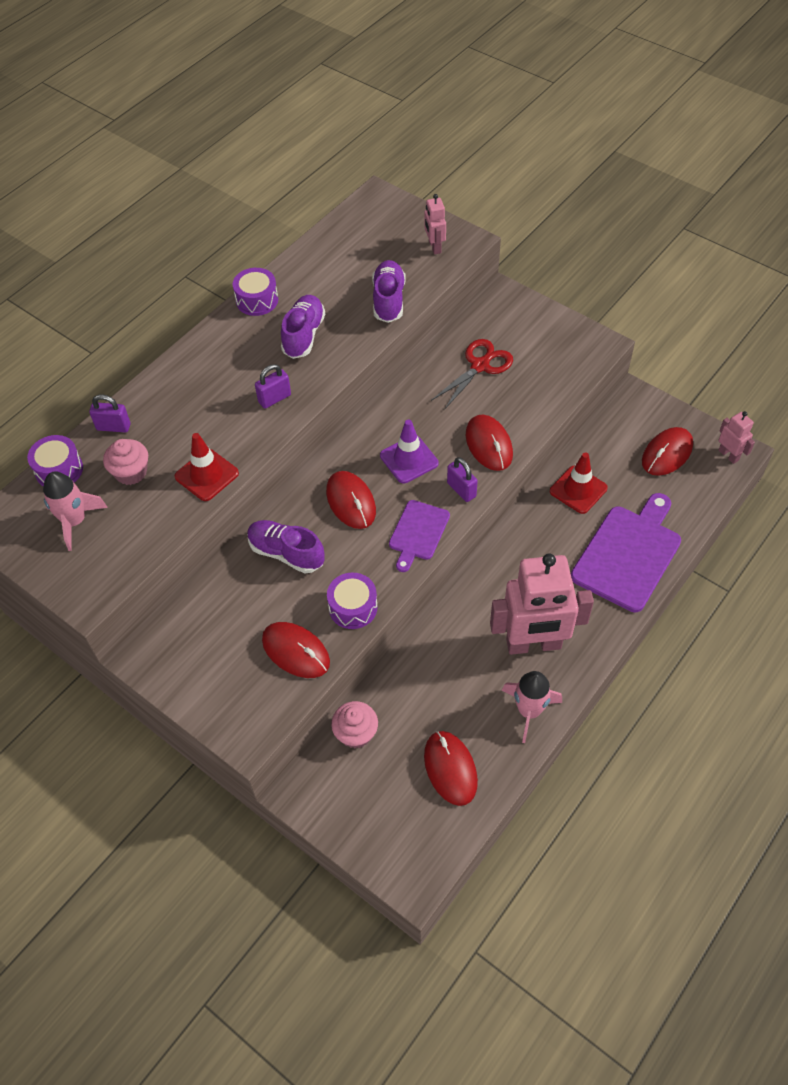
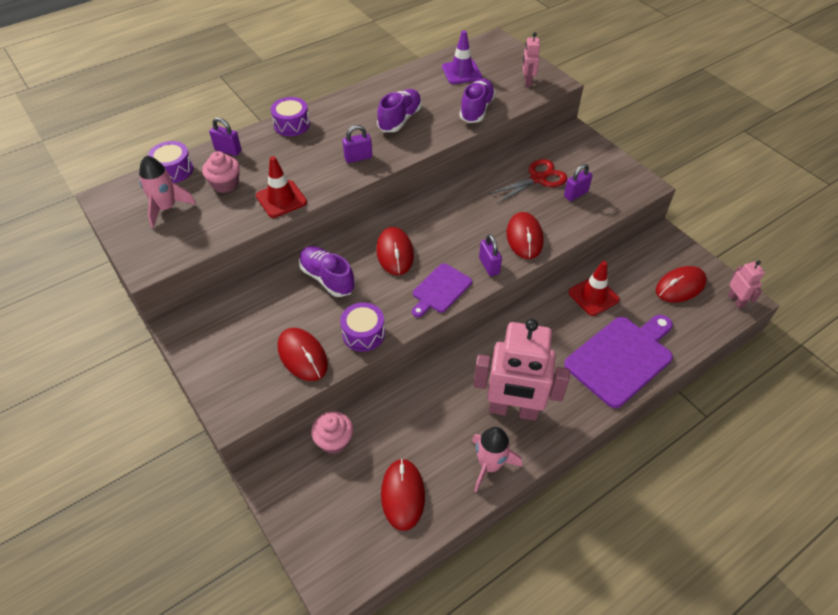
camera: 15 degrees right, 5 degrees down
(257, 300) = (374, 89): purple drum -> purple drum (292, 125)
(409, 459) = (454, 233): purple traffic cone -> purple traffic cone (461, 72)
(528, 375) = (575, 194): none -> purple padlock

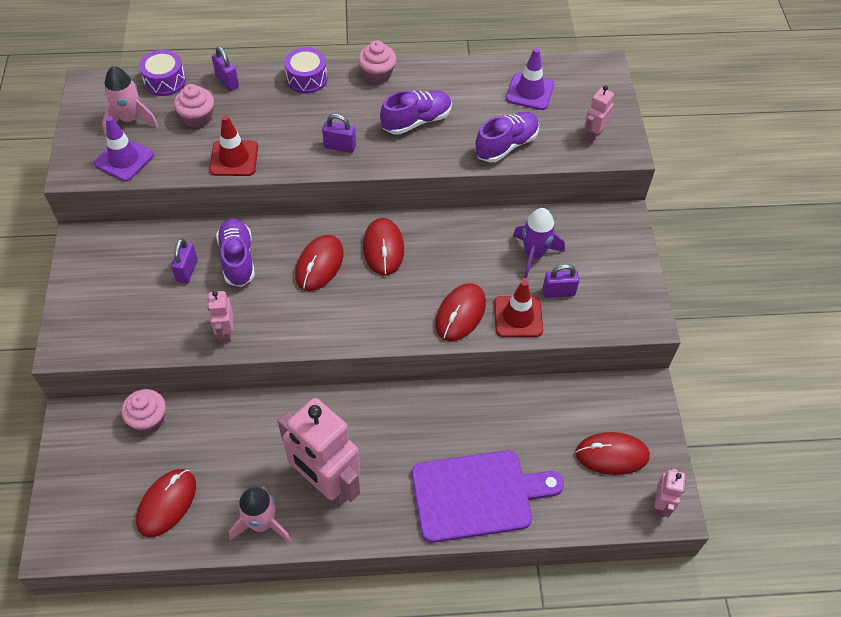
camera: 30 degrees right, 5 degrees up
(186, 238) = (124, 159): none -> purple traffic cone
(302, 356) = (158, 325): red mouse -> red mouse (383, 248)
(343, 102) = (377, 74): none -> pink cupcake
(363, 334) = (226, 332): purple drum -> pink robot
(440, 290) = (330, 326): purple cutting board -> none
(489, 266) = (398, 326): purple padlock -> purple padlock (187, 270)
(538, 178) = (534, 254): red scissors -> purple rocket
(593, 296) = (507, 414): red traffic cone -> red traffic cone (518, 316)

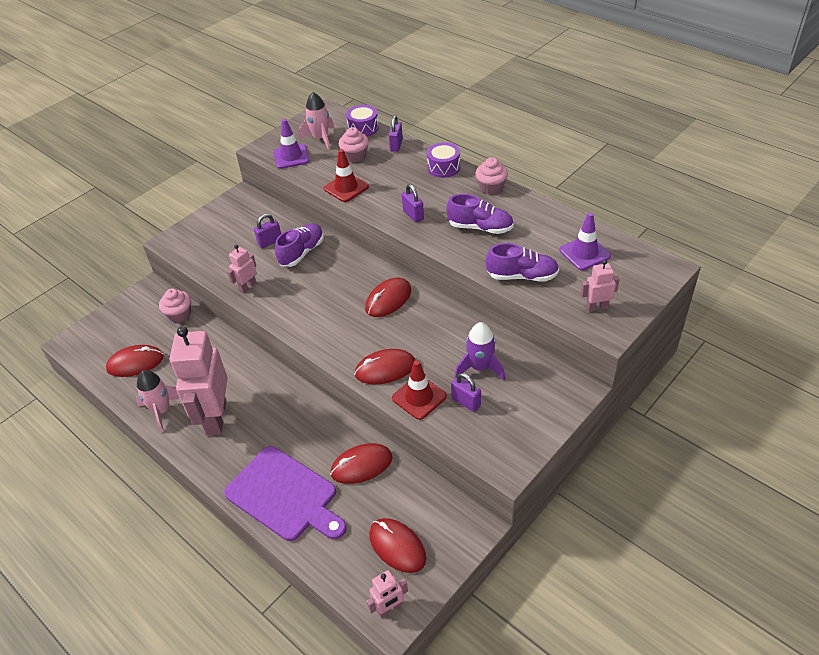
camera: 50 degrees right, 10 degrees down
(319, 264) = (340, 284): red mouse -> red mouse (361, 465)

